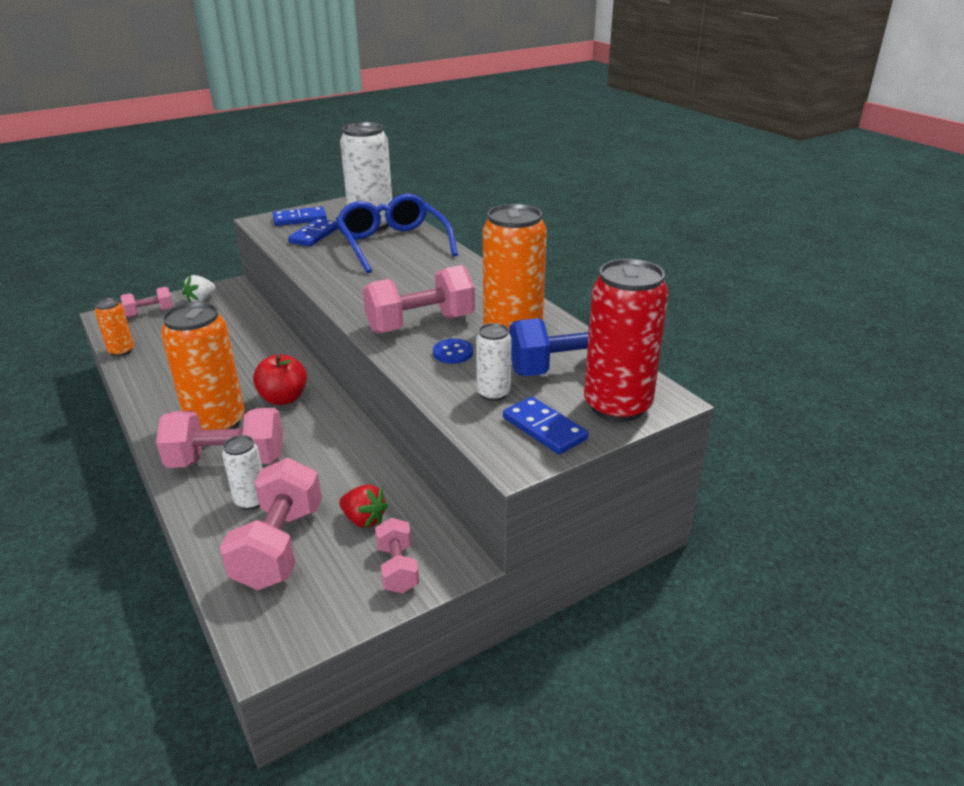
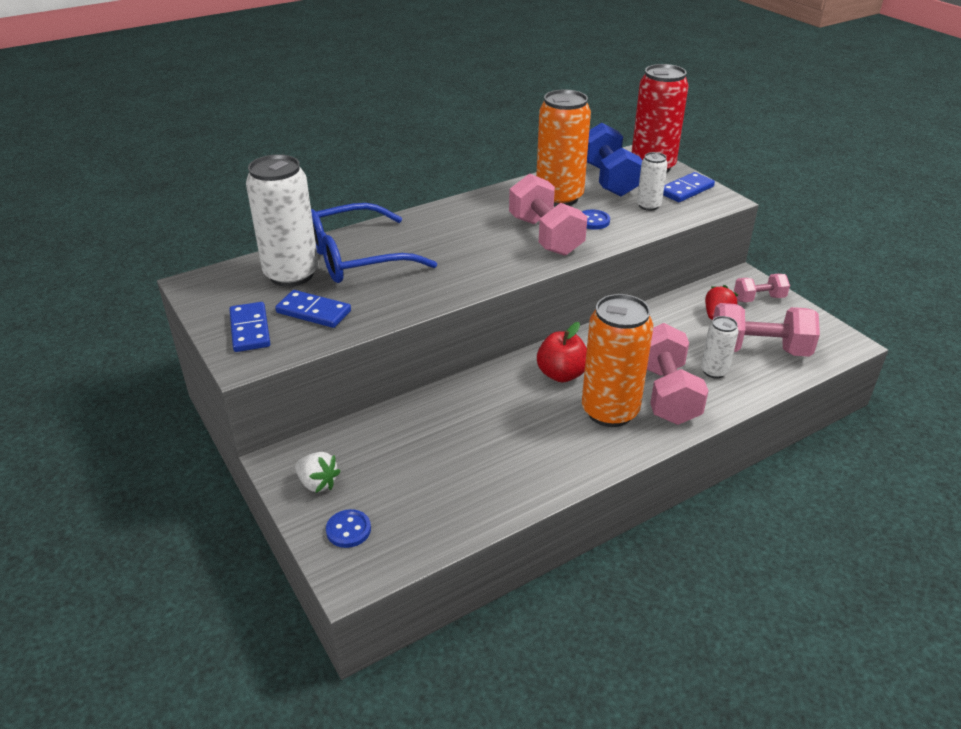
camera: 90 degrees left, 5 degrees up
(121, 351) = (460, 529): orange can -> none
(150, 313) = (348, 530): pink dumbbell -> blue button

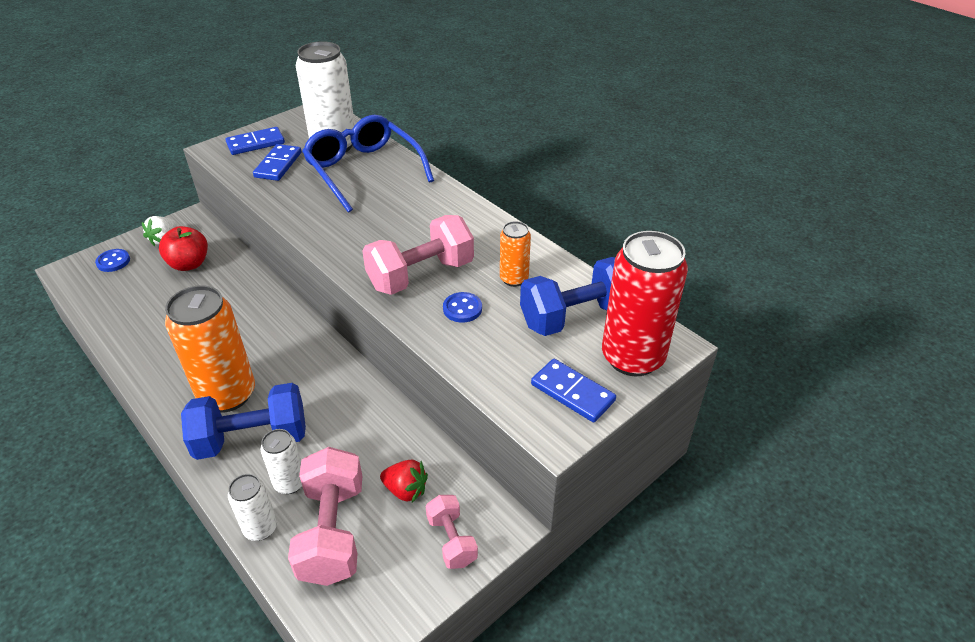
camera: 80 degrees right, 5 degrees up
(559, 197) = (514, 279): orange can -> orange can, size x0.51
(561, 374) = (287, 356): red apple -> red apple (189, 264)
(648, 206) = (514, 355): white can -> white can (260, 528)
(666, 393) = (252, 439): pink dumbbell -> blue dumbbell

